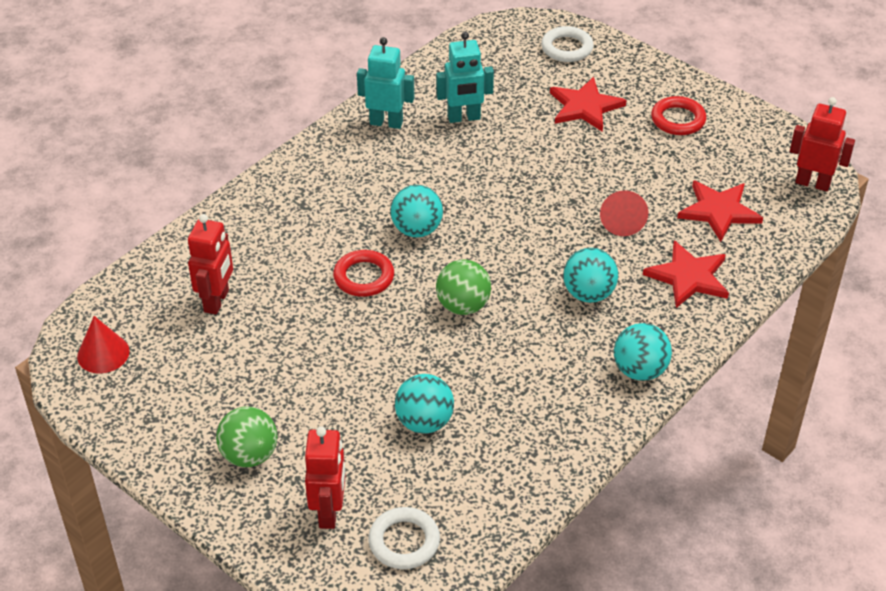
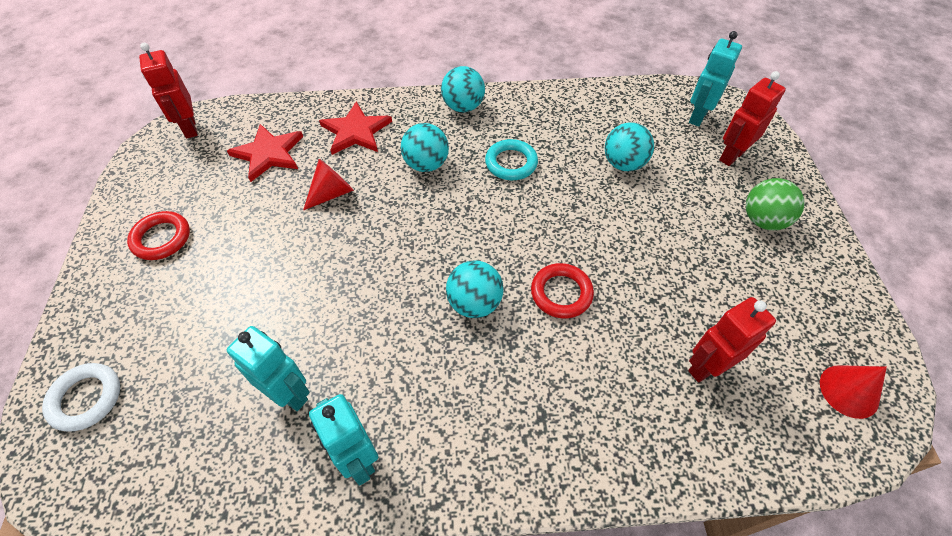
camera: 135 degrees left, 10 degrees up
(404, 541) = (697, 116): white ring -> turquoise robot
(463, 306) = (515, 216): green ball -> none
(522, 347) = (511, 163): none -> turquoise ring
(585, 107) = (191, 311): red star -> none

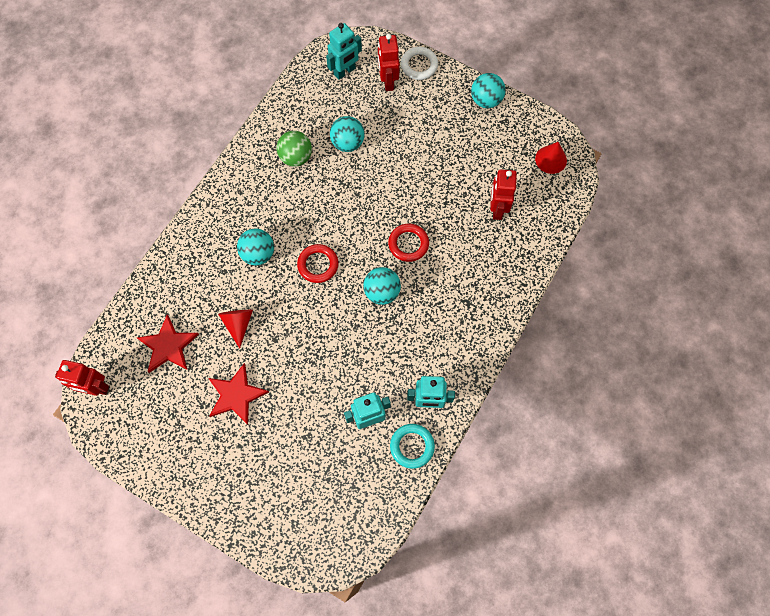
camera: 55 degrees left, 15 degrees up
(86, 398) = (294, 528): white ring -> white ring (419, 65)
(161, 238) = (197, 446): red ring -> red ring (318, 265)
(356, 131) = (192, 279): red star -> red star (236, 395)
(463, 107) = (223, 198): turquoise ball -> turquoise ball (486, 100)
(511, 163) = (297, 204): turquoise ring -> turquoise ring (412, 446)
(697, 116) = (345, 72): turquoise robot -> turquoise robot turned 105 degrees counterclockwise
(763, 220) = (441, 107): green ball -> green ball (296, 157)

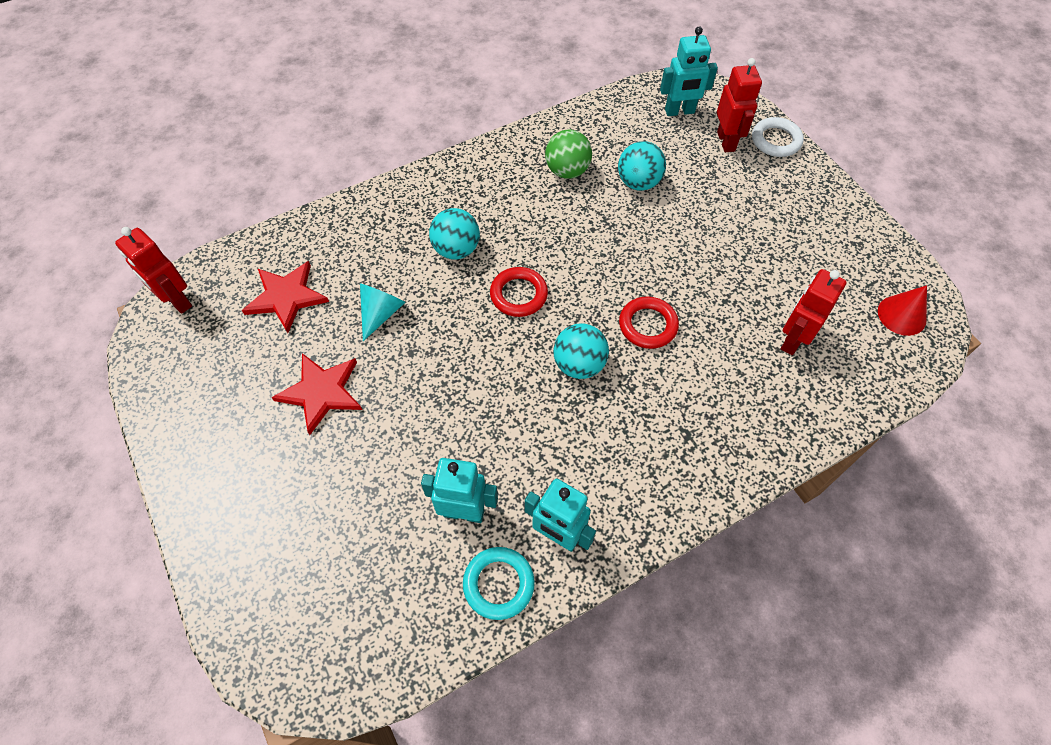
camera: 30 degrees right, 10 degrees down
(238, 324) = (381, 313): red cone -> turquoise cone
(388, 82) = (726, 141): red robot -> red robot turned 150 degrees clockwise
(486, 100) = (844, 211): turquoise ball -> none

